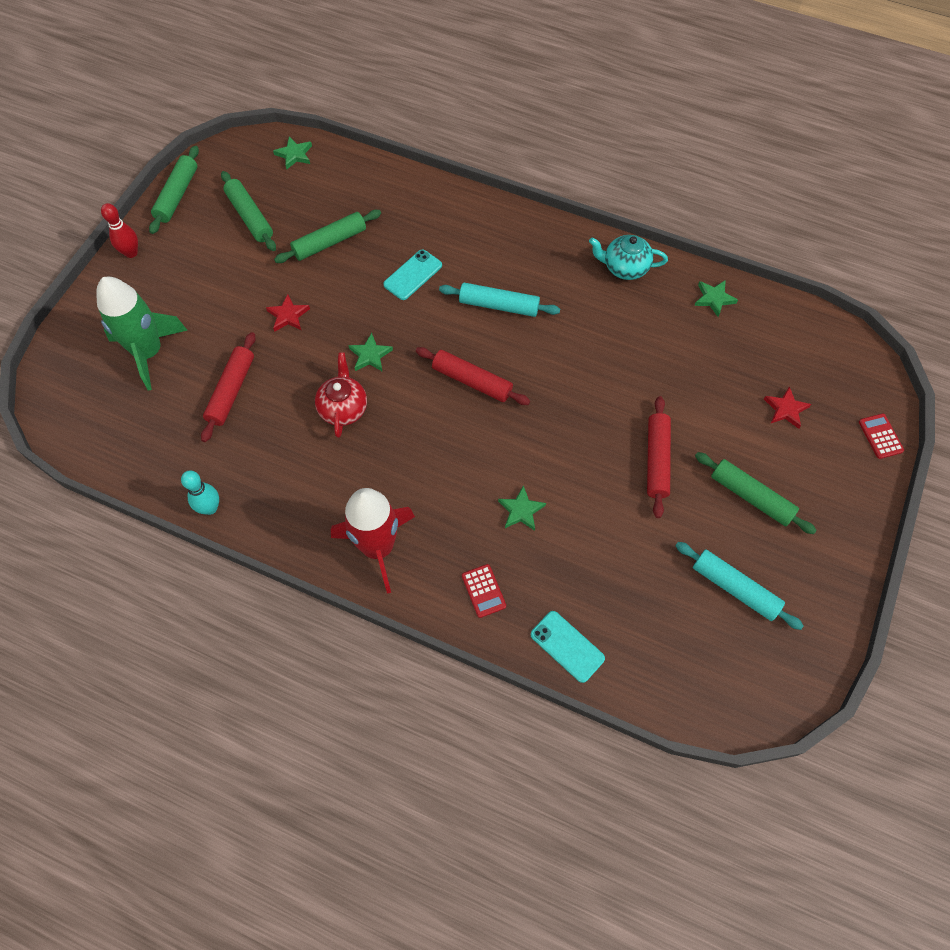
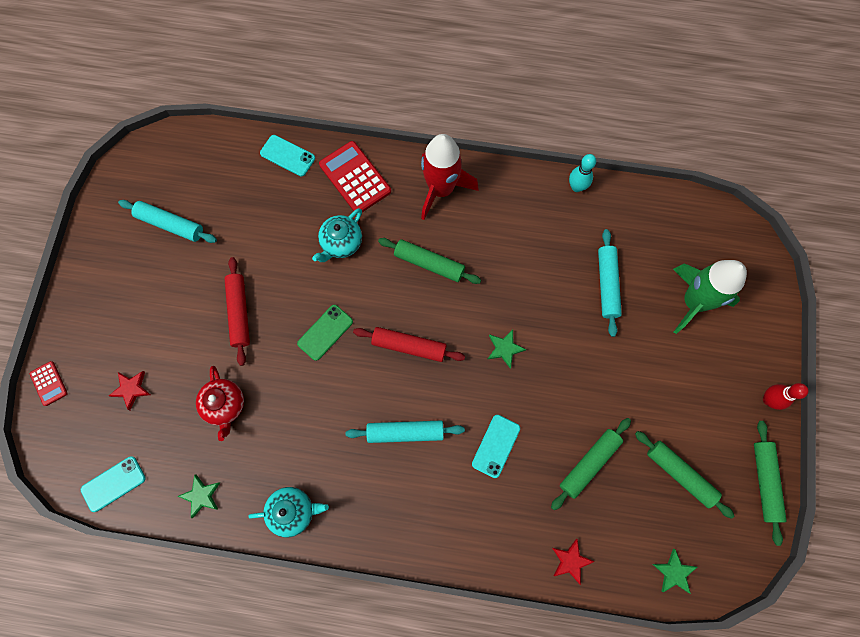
camera: 165 degrees right, 10 degrees up
(231, 391) = (607, 284): red rolling pin -> turquoise rolling pin
(288, 315) = (592, 370): red star -> red star (570, 561)
(343, 408) = (508, 293): red teapot -> red teapot (225, 405)
(483, 591) = (355, 178): red calculator -> red calculator, size x1.91
(521, 510) = (341, 243): green star -> turquoise teapot
(561, 416) = (325, 332): none -> green phone
(751, 497) = (160, 300): green rolling pin -> green rolling pin (429, 263)
(804, 328) = (113, 484): none -> turquoise phone

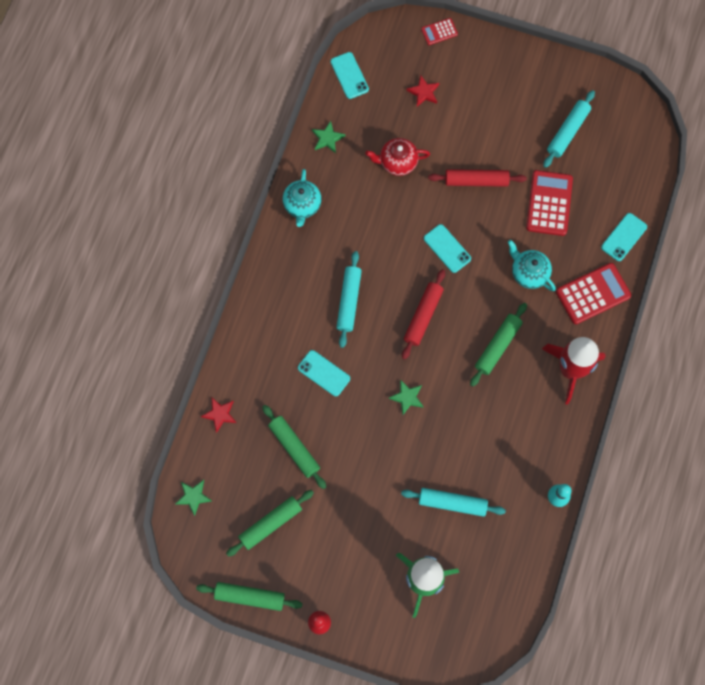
camera: 100 degrees right, 0 degrees up
(258, 233) = (549, 203): none -> red calculator
(325, 332) = (447, 248): green phone -> turquoise phone

